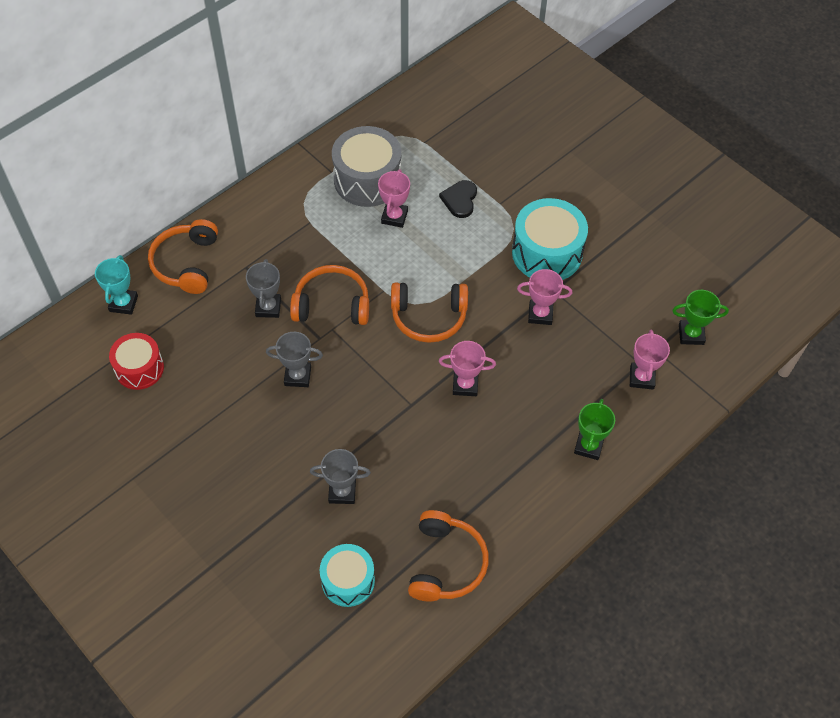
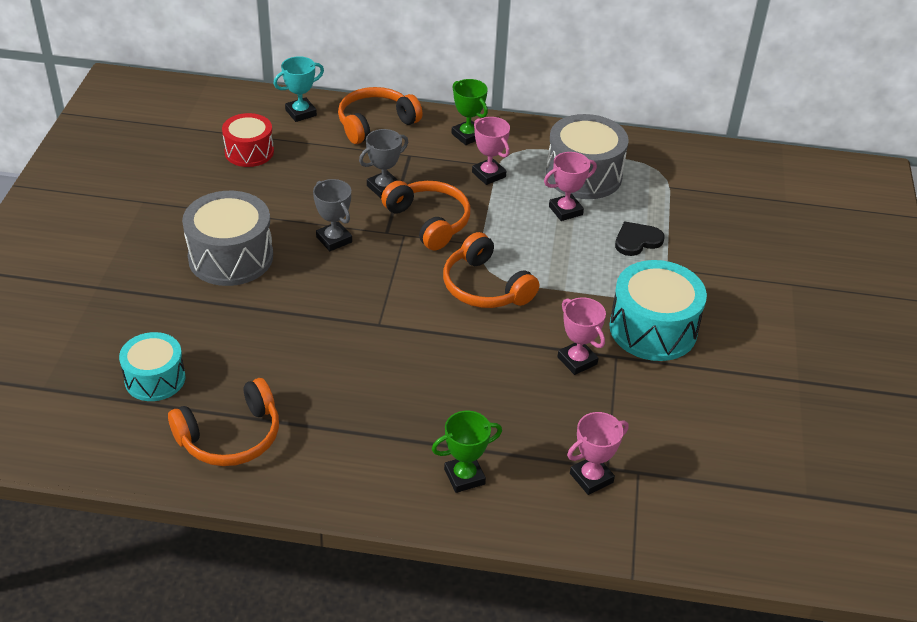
camera: 50 degrees right, 15 degrees down
(256, 455) = (231, 257): none -> grey drum
(342, 492) = (243, 327): grey trophy -> none
(465, 385) = (438, 349): pink trophy -> pink trophy (488, 174)
(691, 334) = (691, 492): green trophy -> green trophy (467, 135)

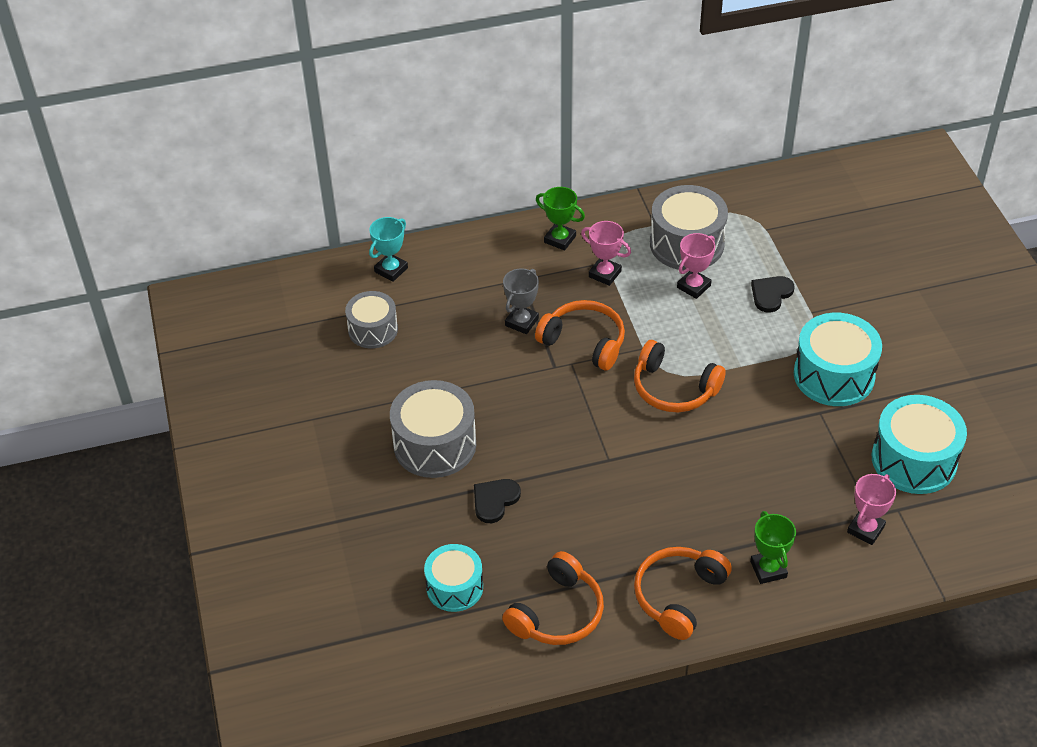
camera: 20 degrees left, 5 degrees up
(248, 321) = (494, 500): none -> black heart
(249, 152) = (373, 330): red drum -> grey drum
(334, 239) = (514, 392): grey trophy -> none
(375, 123) = (468, 256): orange headphones -> orange headphones (678, 596)
(464, 477) = (768, 569): green trophy -> green trophy turned 60 degrees counterclockwise
(577, 361) = (791, 429): pink trophy -> none
(686, 433) = (914, 460): none -> turquoise drum

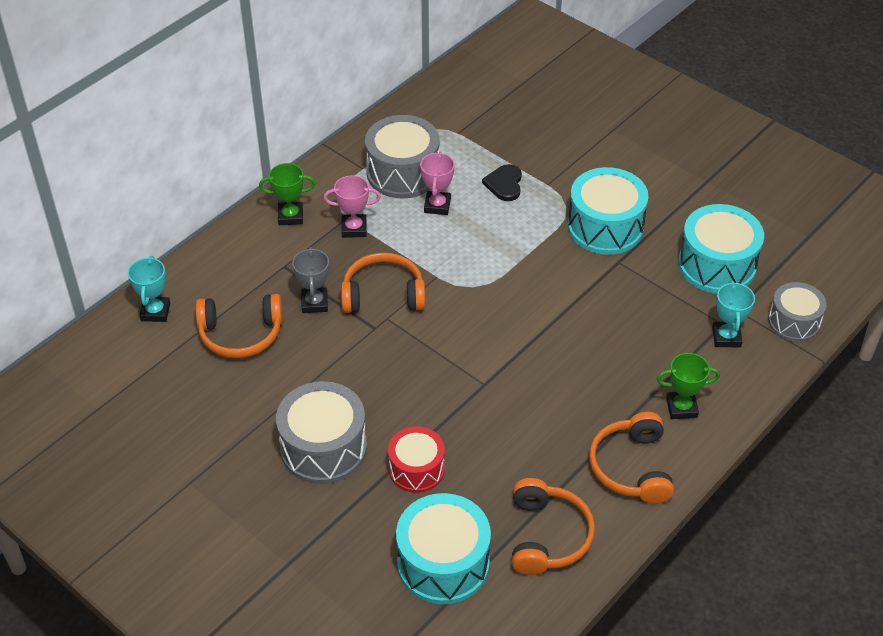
camera: 35 degrees left, 0 degrees up
(373, 330) = (182, 374): grey drum -> grey drum (794, 322)
(454, 587) = (443, 563): turquoise drum -> turquoise drum, size x1.56
(494, 500) = (416, 469): black heart -> red drum
(674, 388) = (489, 298): orange headphones -> orange headphones (241, 334)
(768, 569) = (681, 408): green trophy -> green trophy turned 45 degrees counterclockwise
(865, 529) = (726, 337): pink trophy -> turquoise trophy

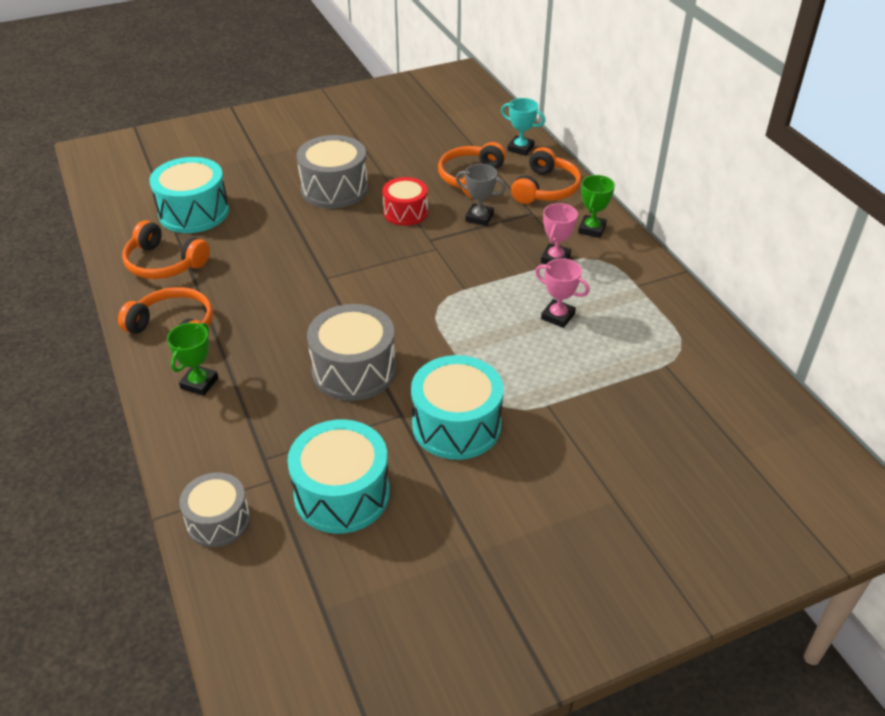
camera: 115 degrees right, 5 degrees down
(383, 294) = (464, 254): orange headphones -> orange headphones (545, 189)
(403, 173) = (618, 308): grey drum -> grey drum (354, 370)
(416, 469) = (278, 222): red drum -> red drum (405, 212)
(504, 184) = (565, 372): black heart -> none
(726, 337) = (245, 453): turquoise trophy -> none

